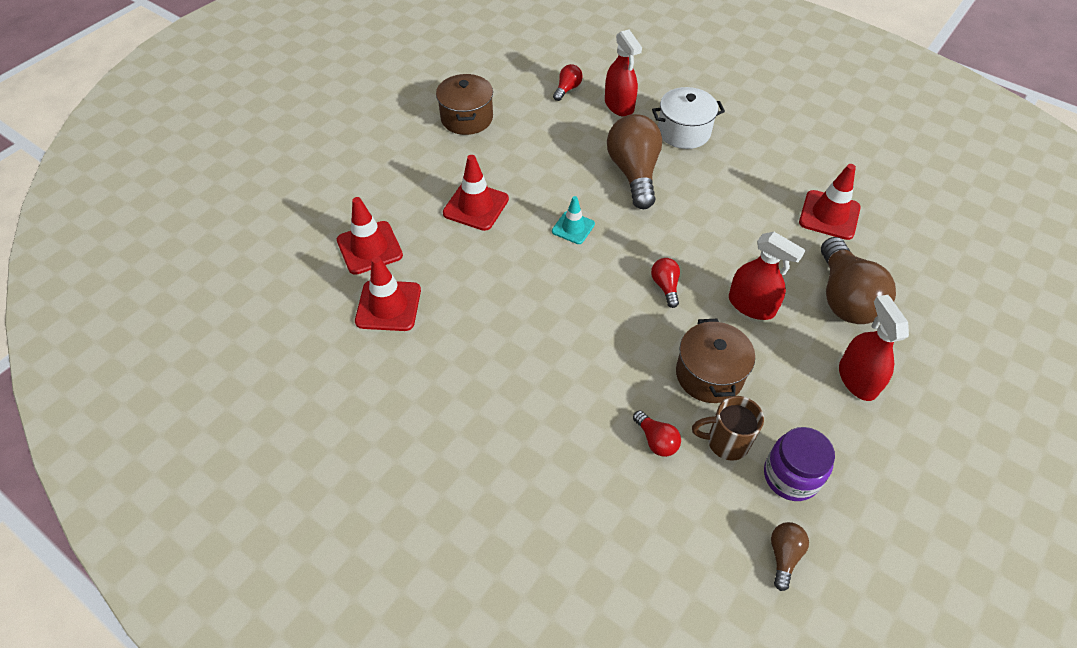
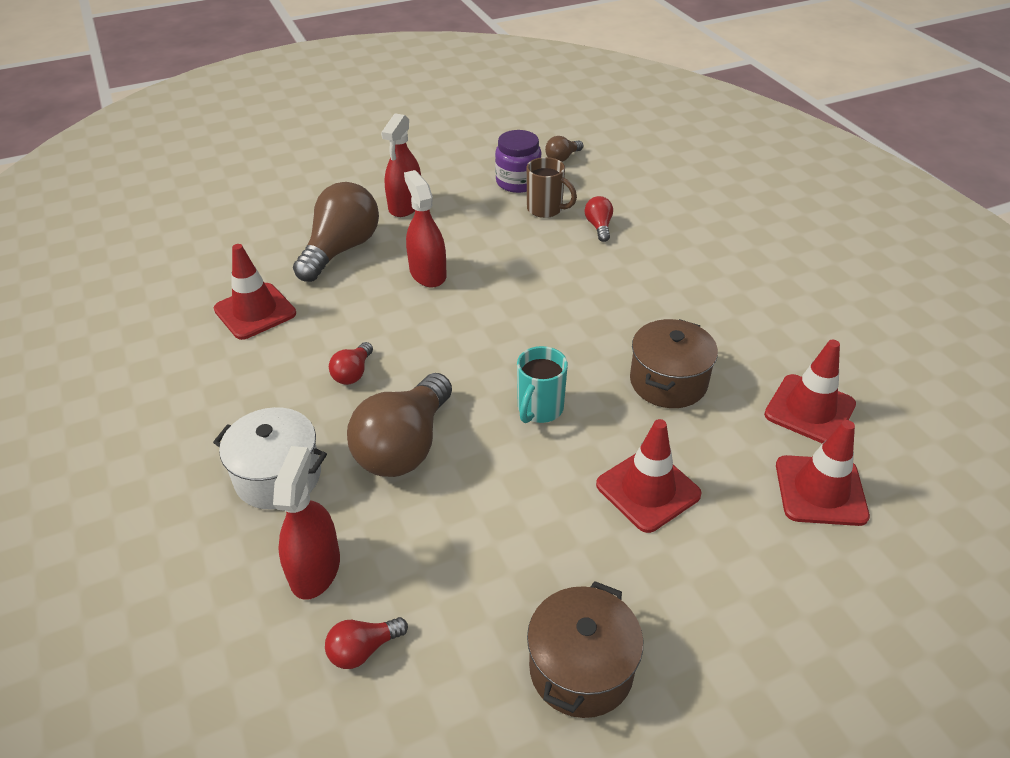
camera: 150 degrees left, 10 degrees down
(573, 228) = (539, 409): turquoise traffic cone -> turquoise mug
(665, 286) = (491, 316): red light bulb -> red light bulb (353, 373)
(709, 374) = (518, 245): brown pot -> brown pot (668, 382)

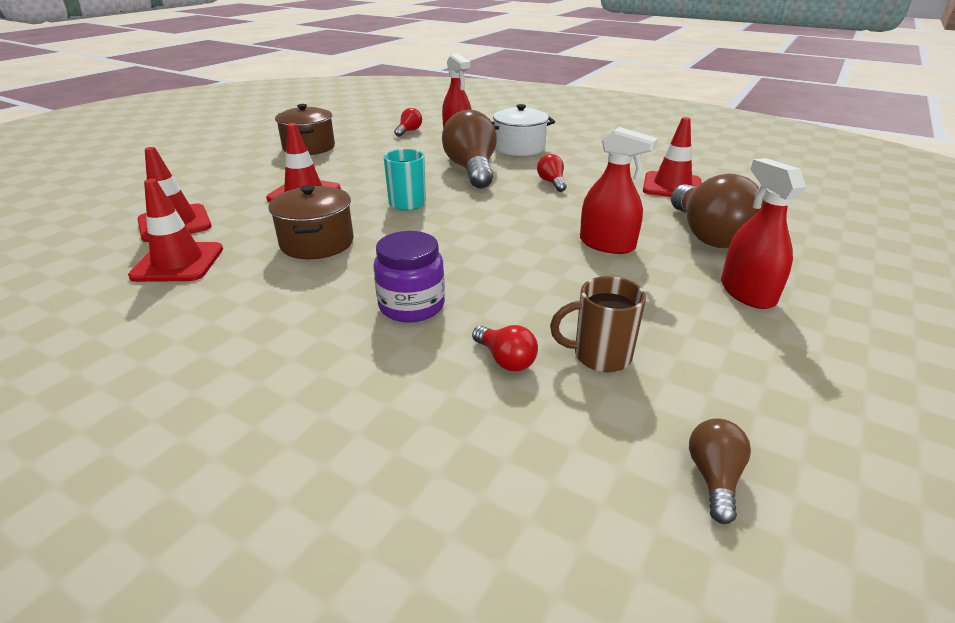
camera: 145 degrees right, 10 degrees down
(518, 182) = (695, 385): purple jar -> purple jar (411, 306)

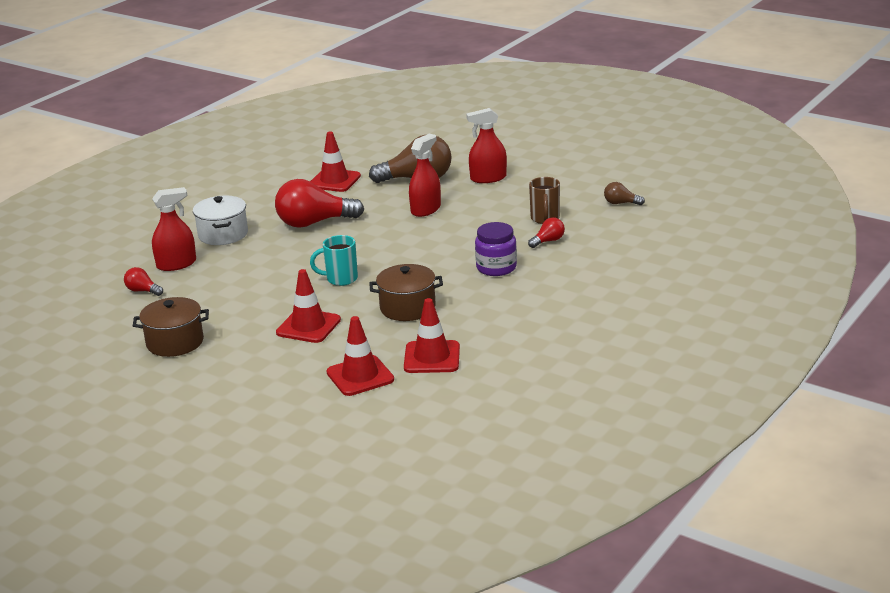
camera: 85 degrees left, 5 degrees down
(472, 170) = (274, 255): brown light bulb -> none
(552, 183) = (314, 223): red light bulb -> red light bulb, size x2.15

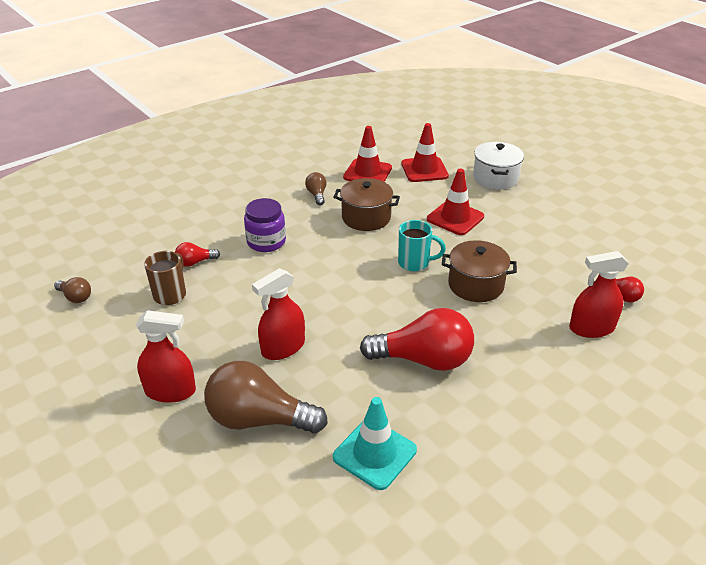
camera: 165 degrees left, 10 degrees up
(175, 342) = (572, 227): brown pot -> brown pot (476, 285)
(223, 234) = (540, 368): white pot -> white pot (495, 178)
(334, 181) = (374, 453): red traffic cone -> turquoise traffic cone
(477, 320) = (317, 195): none -> brown light bulb

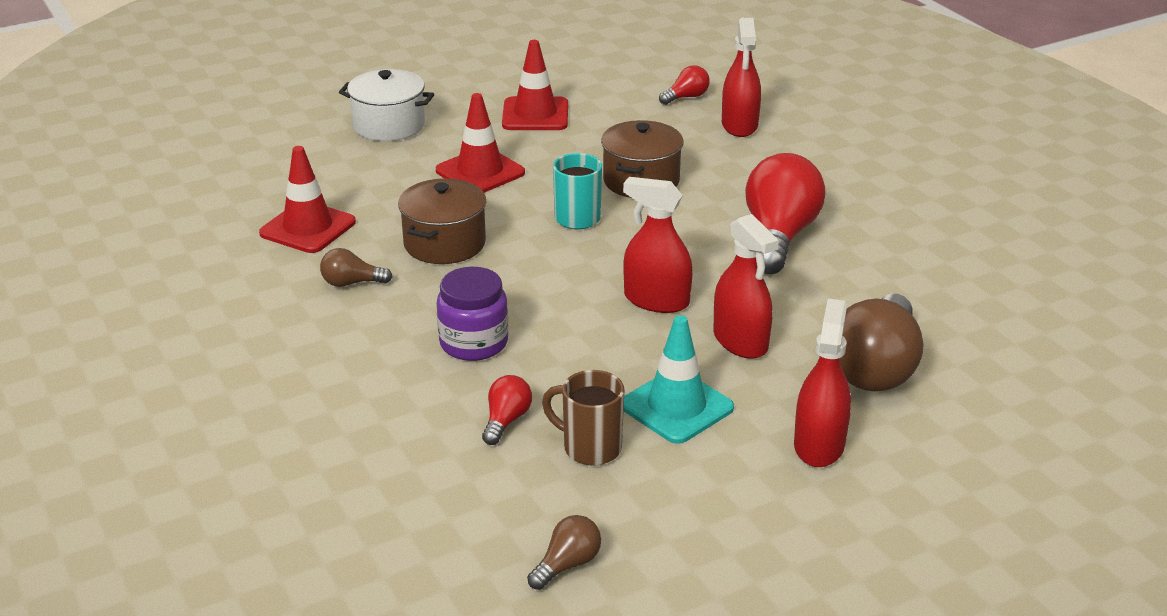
camera: 80 degrees left, 5 degrees down
(195, 262) = (506, 421): red light bulb -> red light bulb turned 150 degrees counterclockwise
(324, 306) = (656, 300): none -> red spray bottle
(374, 453) = (930, 288): turquoise traffic cone -> turquoise traffic cone (676, 407)
(424, 170) = (330, 177): red traffic cone -> red traffic cone (535, 115)

